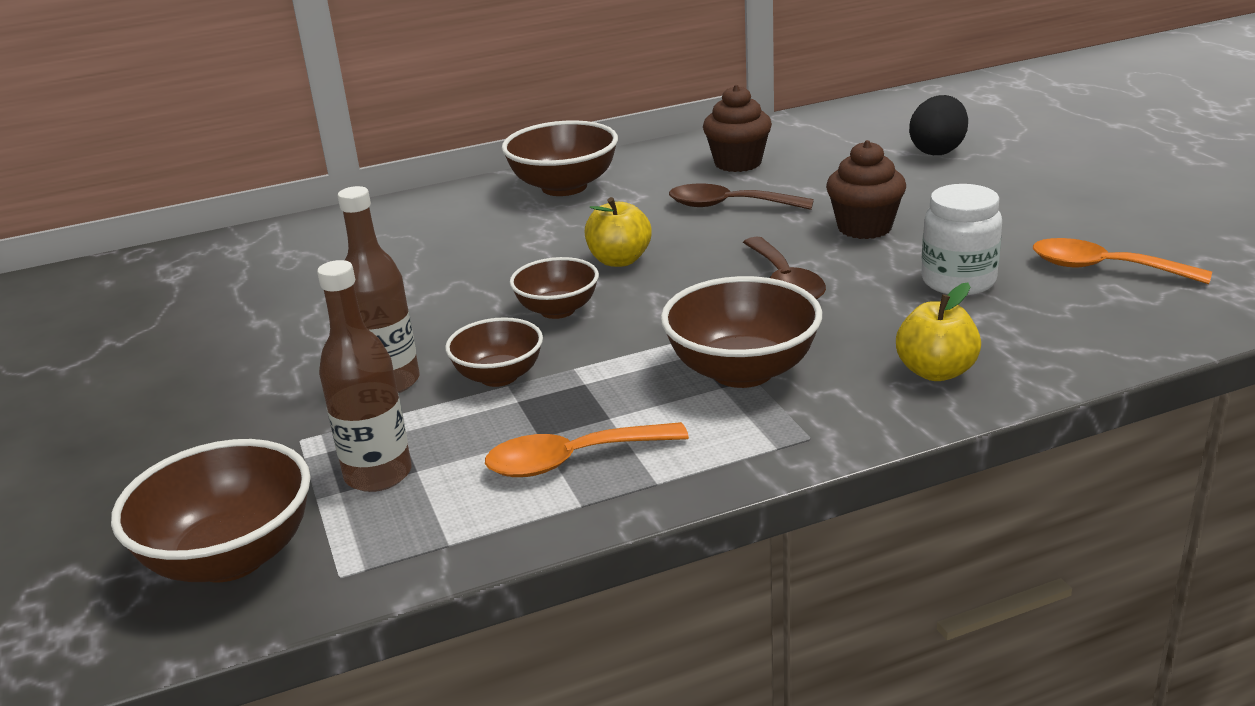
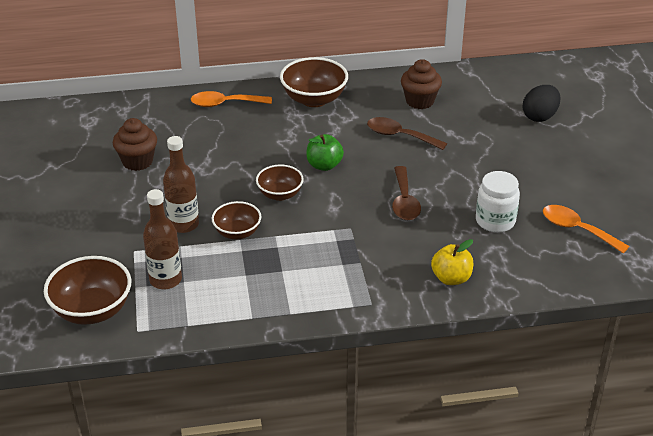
camera: 10 degrees right, 10 degrees up
(572, 460) = (256, 292): orange spoon -> orange spoon (225, 104)
(619, 260) = (324, 165): yellow apple -> green apple
(742, 371) = (357, 256): brown bowl -> none
(864, 228) = (466, 170): brown cupcake -> brown cupcake (137, 161)

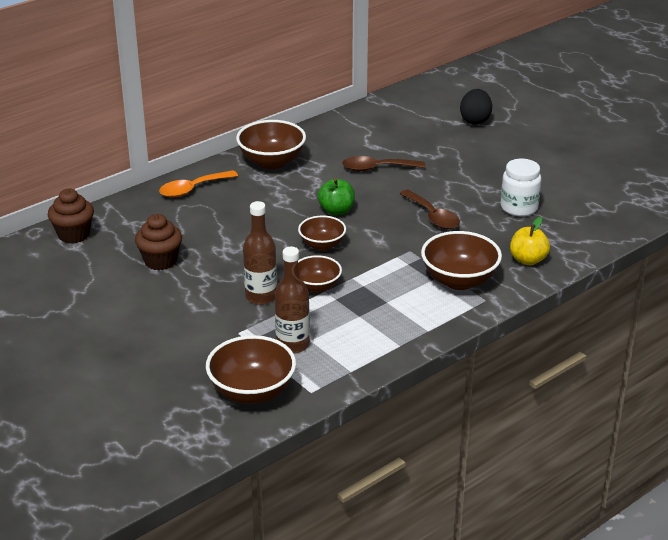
camera: 30 degrees left, 5 degrees down
(366, 274) = (459, 280): none -> brown bowl
(420, 101) = (365, 137): brown cupcake -> brown cupcake (73, 235)
(577, 229) = (585, 193): orange spoon -> none

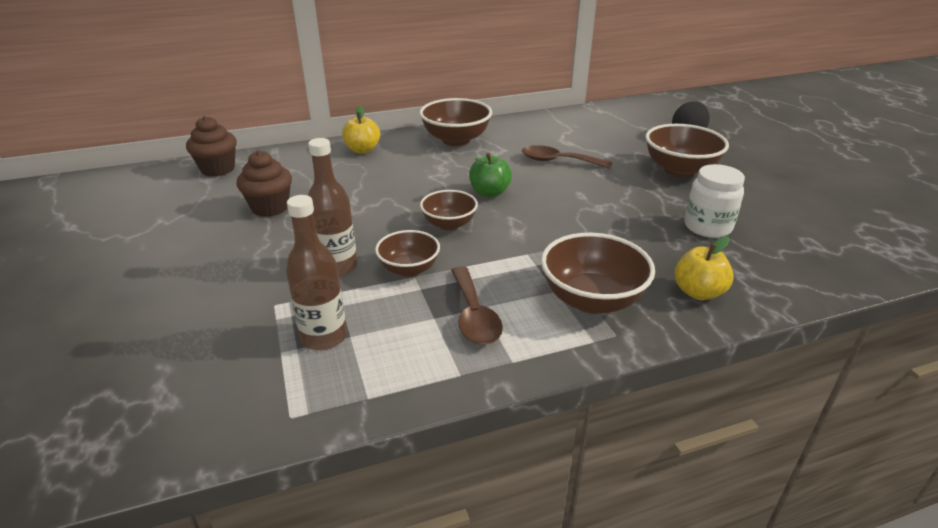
camera: 20 degrees right, 0 degrees up
(192, 189) = (362, 150): orange spoon -> yellow apple
(252, 392) = (216, 394): brown bowl -> brown bowl (680, 170)
(432, 216) = (595, 217): brown spoon -> brown spoon (474, 315)

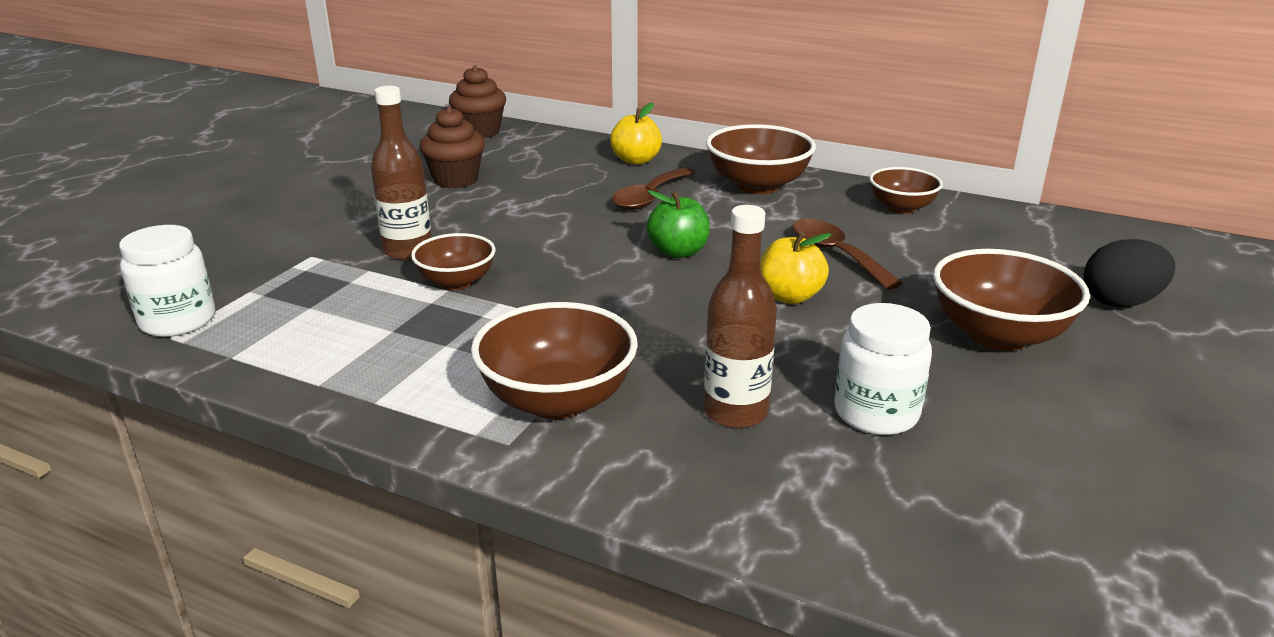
camera: 45 degrees right, 5 degrees down
(270, 403) = (178, 321): none -> white jar
(324, 337) = (293, 298): brown bottle -> brown bottle (735, 412)
(449, 224) = (573, 262): brown bowl -> brown bowl (901, 208)
(474, 315) = (426, 348): brown spoon -> brown spoon (650, 197)
(698, 292) = (691, 465): yellow apple -> yellow apple (790, 296)

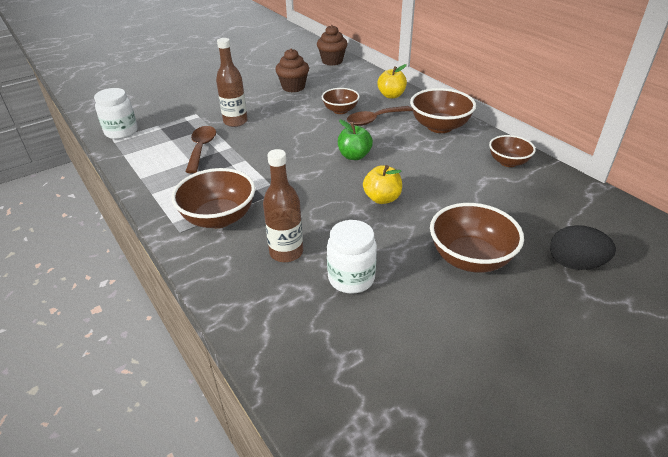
camera: 30 degrees right, 10 degrees up
(456, 282) = (239, 144): brown bowl -> brown bowl (340, 110)
(836, 254) = (435, 181): brown spoon -> brown spoon (201, 148)

